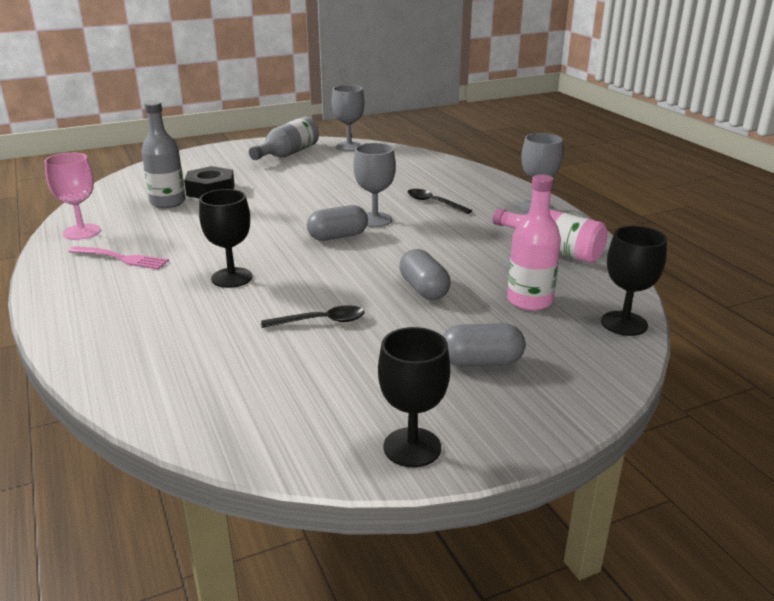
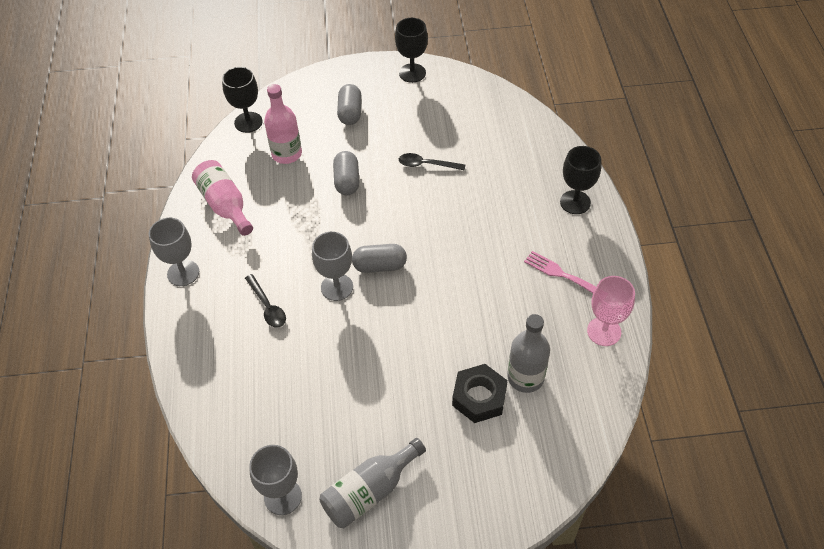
camera: 160 degrees left, 25 degrees up
(232, 278) = (477, 226): black goblet -> black goblet (575, 202)
(481, 362) = (350, 113): grey capsule -> grey capsule turned 75 degrees clockwise

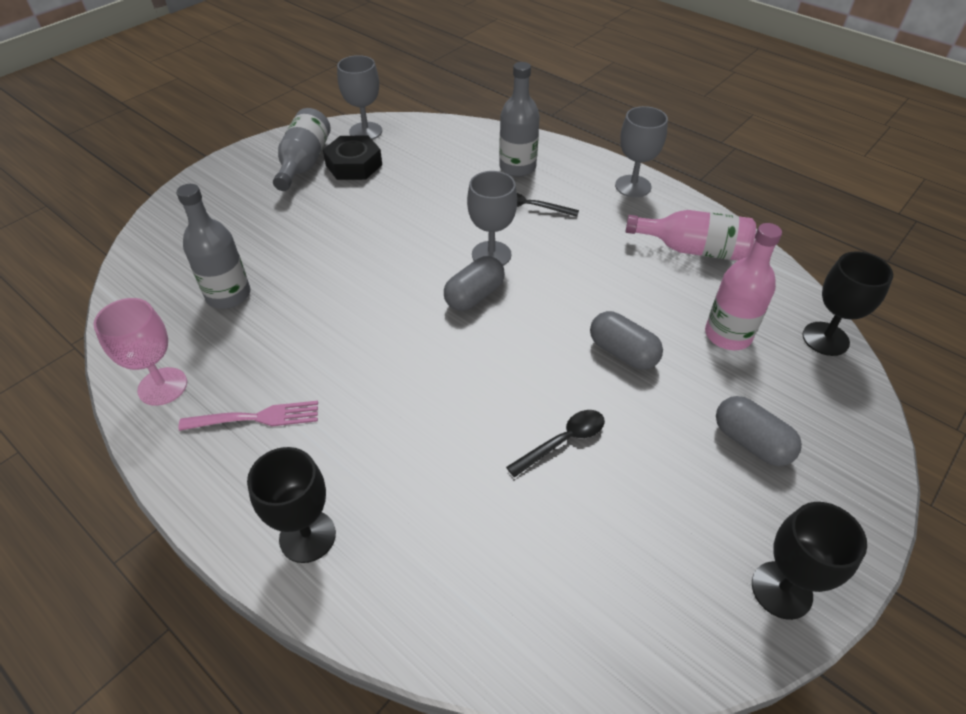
camera: 135 degrees right, 5 degrees down
(226, 351) = (517, 167): none -> grey bottle
(479, 397) = (264, 256): black nut -> black nut (354, 165)

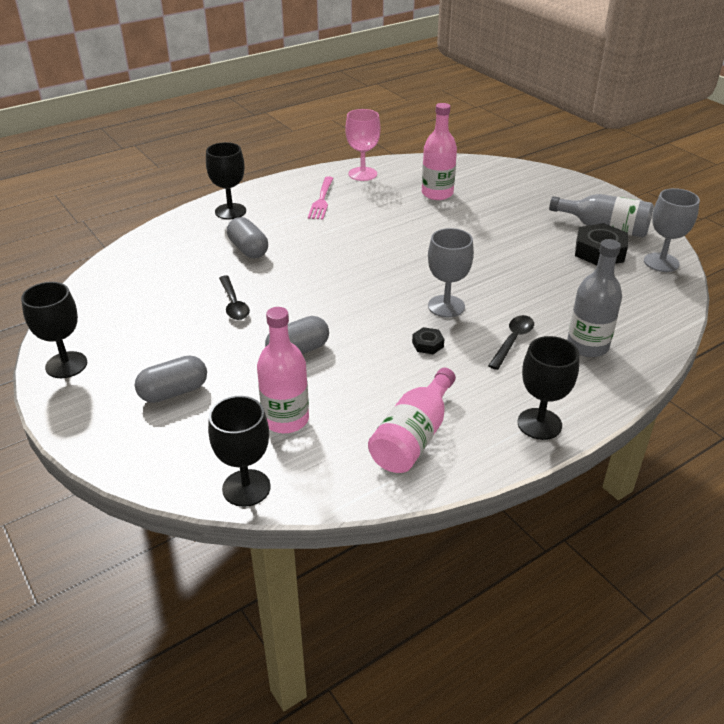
camera: 105 degrees right, 10 degrees down
(228, 295) = (437, 193): grey bottle -> pink bottle
(474, 295) = (396, 290): grey capsule -> grey capsule (248, 249)
(562, 259) = (427, 344): none -> black nut
(633, 186) = (539, 424): grey goblet -> black goblet

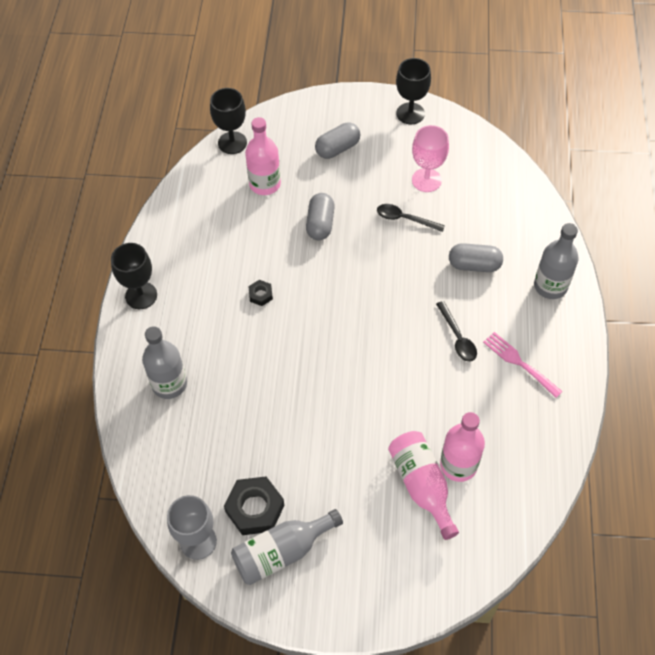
camera: 130 degrees right, 20 degrees up
(174, 392) = (337, 148): grey capsule -> grey capsule turned 45 degrees clockwise
(230, 211) = (550, 286): black goblet -> grey bottle
(362, 174) = (548, 431): pink goblet -> pink goblet (426, 180)
(413, 437) = (194, 230): pink bottle -> pink bottle (422, 485)
(446, 306) = (289, 337): grey goblet -> none
(513, 341) = (217, 345): black spoon -> black spoon (457, 337)

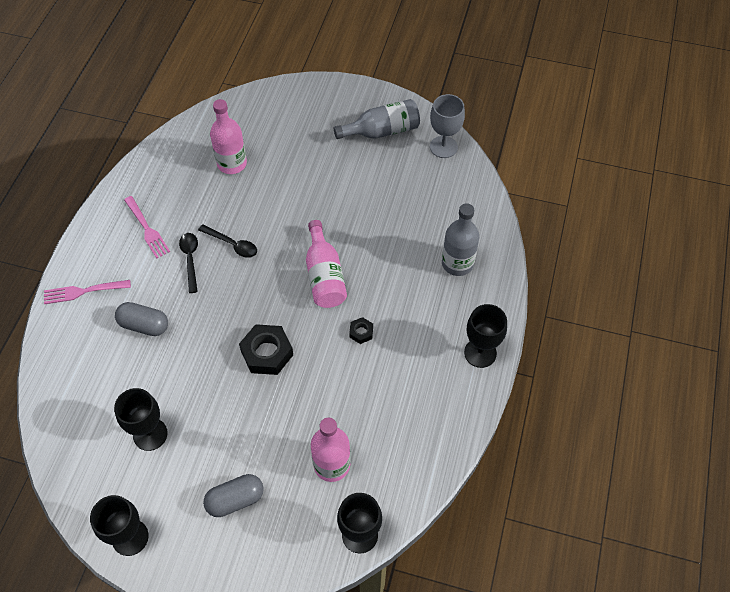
camera: 170 degrees left, 0 degrees up
(255, 509) = (397, 160): black nut -> black nut (267, 353)
(320, 224) = (282, 400): grey capsule -> none
(405, 219) = (192, 389): black spoon -> black spoon (232, 244)
(422, 485) = (265, 155): pink bottle -> pink bottle (324, 276)
(426, 180) = (150, 434): pink goblet -> black goblet
(550, 286) = (83, 291): grey bottle -> pink fork

